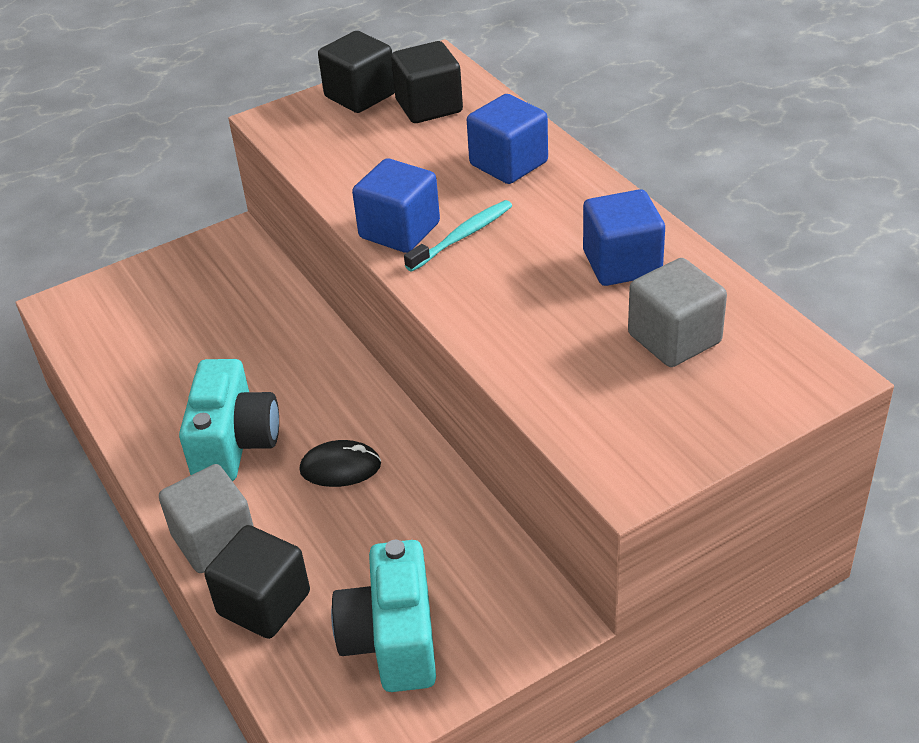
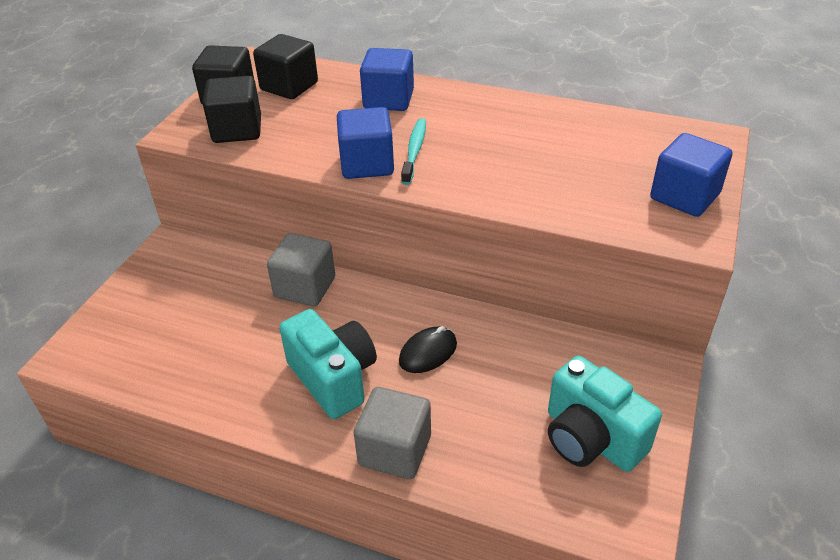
camera: 40 degrees left, 0 degrees up
(264, 603) = (480, 470): black cube -> black cube (237, 130)
(622, 263) = (532, 127): blue cube -> blue cube (684, 196)
(674, 338) = (616, 153): grey cube -> grey cube (305, 287)

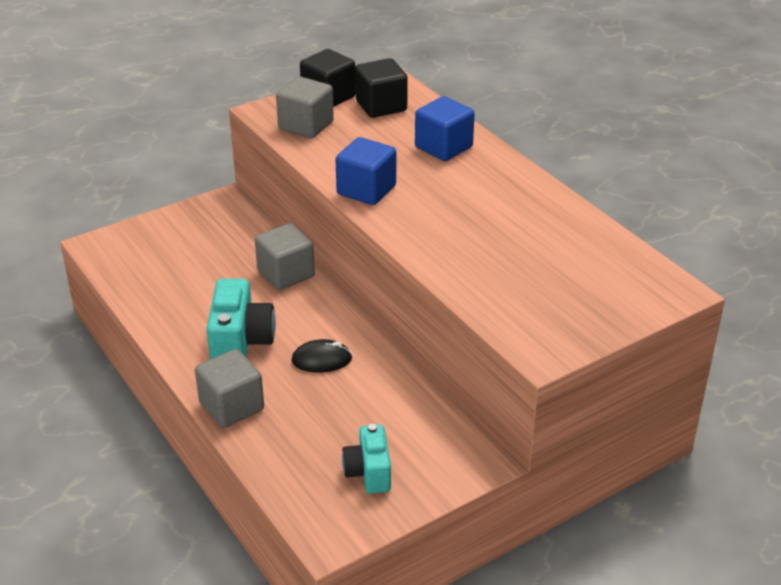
camera: 35 degrees right, 5 degrees down
(237, 130) = (306, 126): black cube -> grey cube
(414, 151) = (413, 195): turquoise toothbrush -> none
(591, 439) = (368, 473): turquoise camera -> turquoise camera, size x0.65
(684, 196) = (578, 322): blue cube -> none

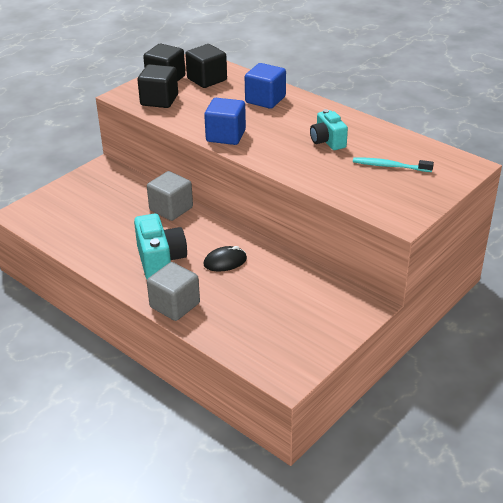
camera: 15 degrees left, 0 degrees up
(306, 126) = (159, 100): grey cube -> black cube
(368, 473) = (295, 330): turquoise camera -> turquoise camera (327, 141)
(564, 272) = (390, 166): none -> turquoise toothbrush

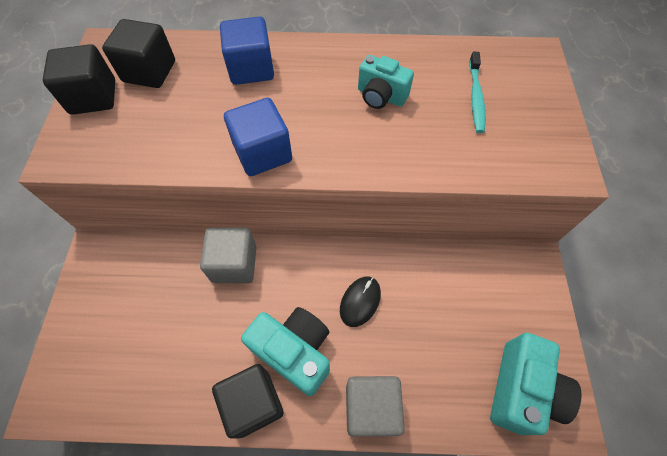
camera: 40 degrees left, 25 degrees up
(159, 100) = (119, 139): black cube -> black cube (253, 403)
(276, 350) = (521, 390): none -> turquoise camera
(390, 166) = (475, 97): turquoise toothbrush -> turquoise toothbrush turned 60 degrees counterclockwise

